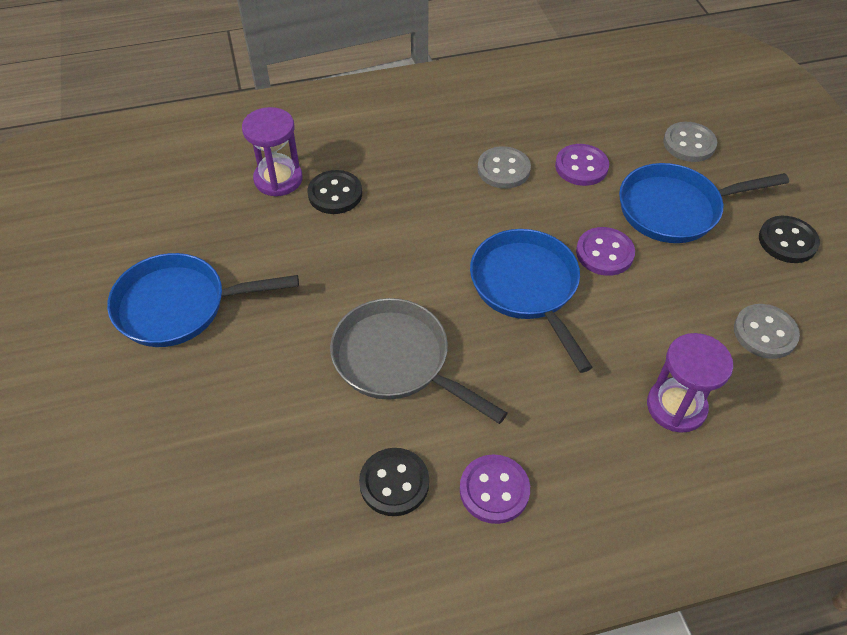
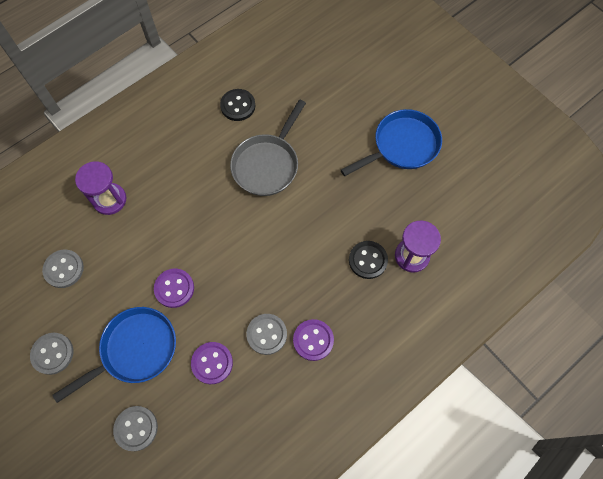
camera: 155 degrees right, 15 degrees up
(397, 360) = (267, 164): grey pan -> grey pan turned 105 degrees clockwise
(494, 490) = (190, 121): purple button -> purple button (313, 340)
(527, 287) = (214, 241): blue pan -> none
(787, 241) = (52, 353): black button -> grey button

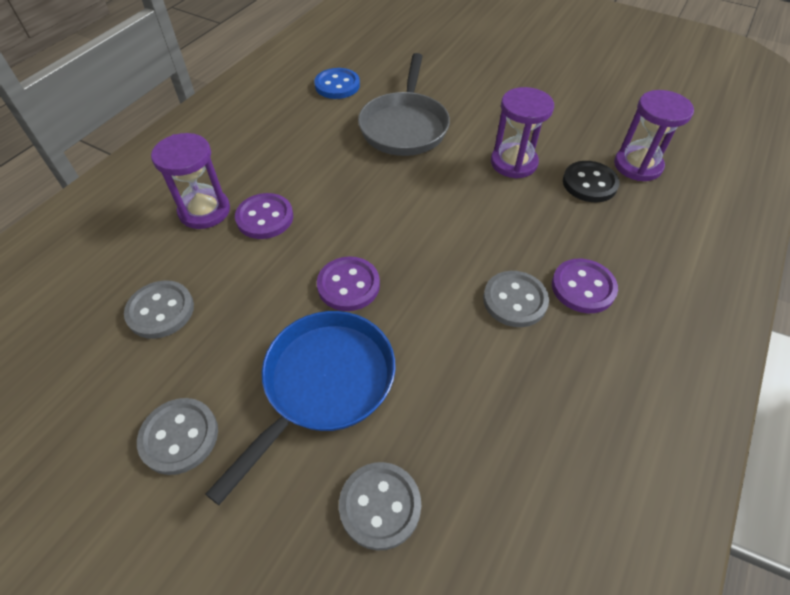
camera: 20 degrees left, 15 degrees down
(212, 363) = (456, 362): purple button -> purple button (265, 218)
(238, 106) = (337, 85): black button -> blue button
(326, 224) = (513, 163): none -> purple hourglass
(402, 146) = (550, 77): blue pan -> none

